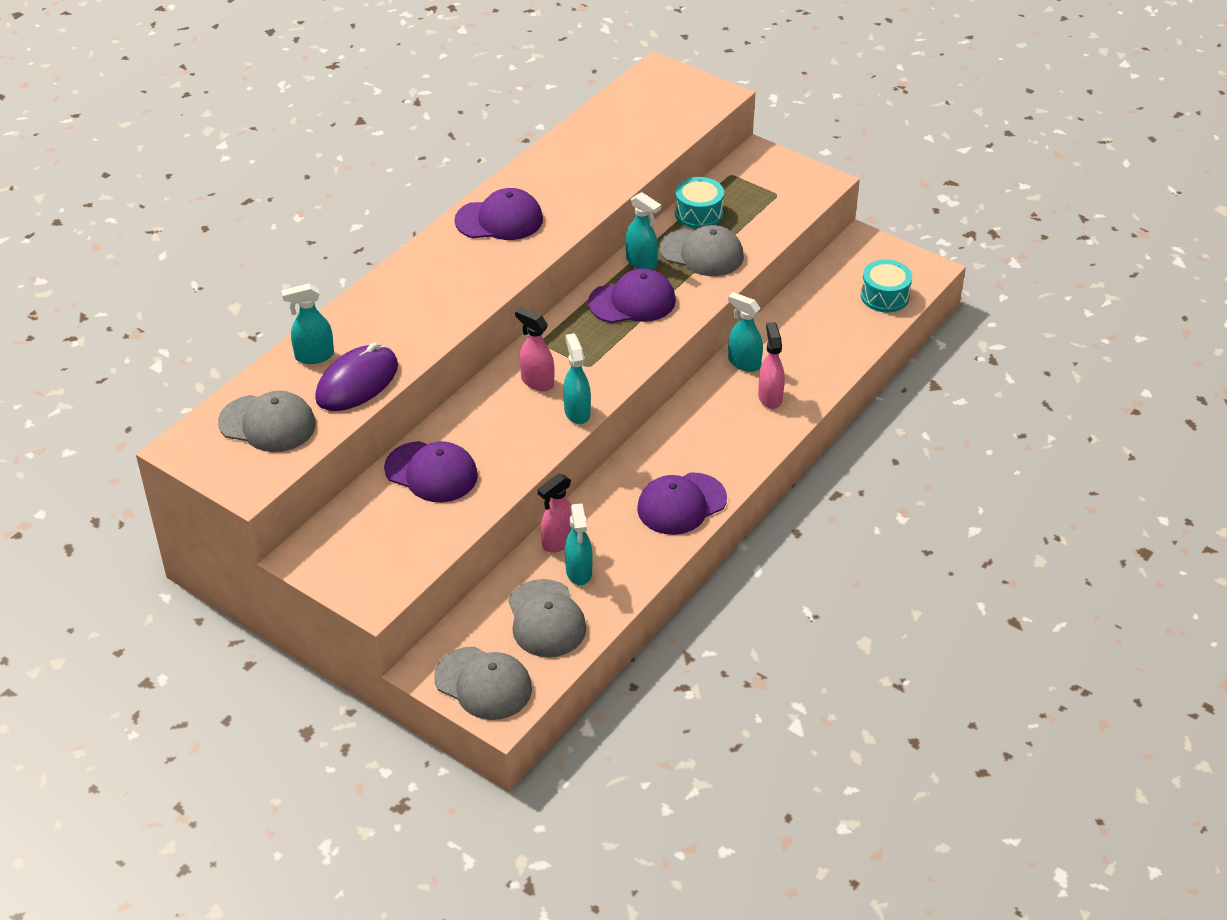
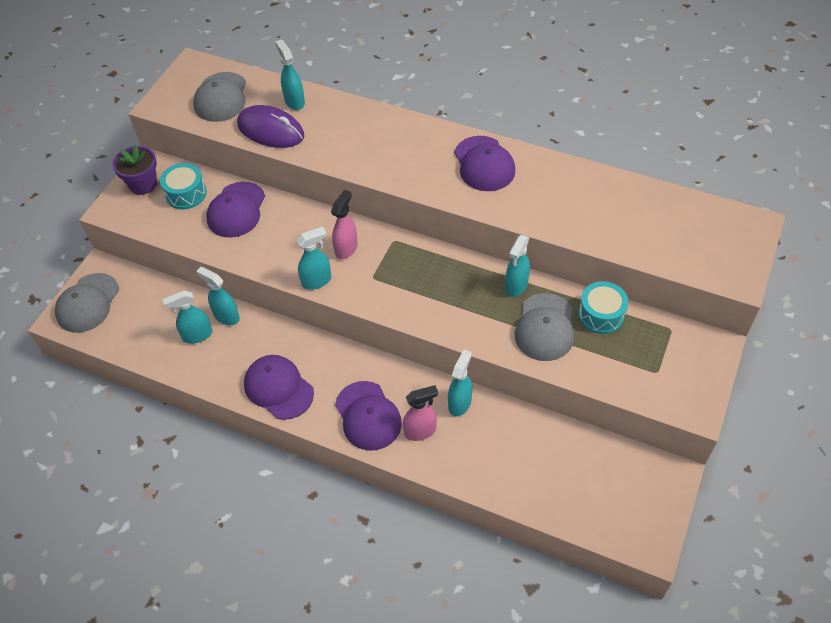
camera: 80 degrees right, 10 degrees up
(339, 563) = (143, 184): none -> purple flower pot
(546, 619) = (149, 325): grey cap -> none
(558, 542) = (226, 316): pink spray bottle -> turquoise spray bottle
(632, 301) = (462, 290): purple cap -> purple cap (368, 416)
(885, 296) = (593, 508): turquoise drum -> turquoise drum (186, 194)

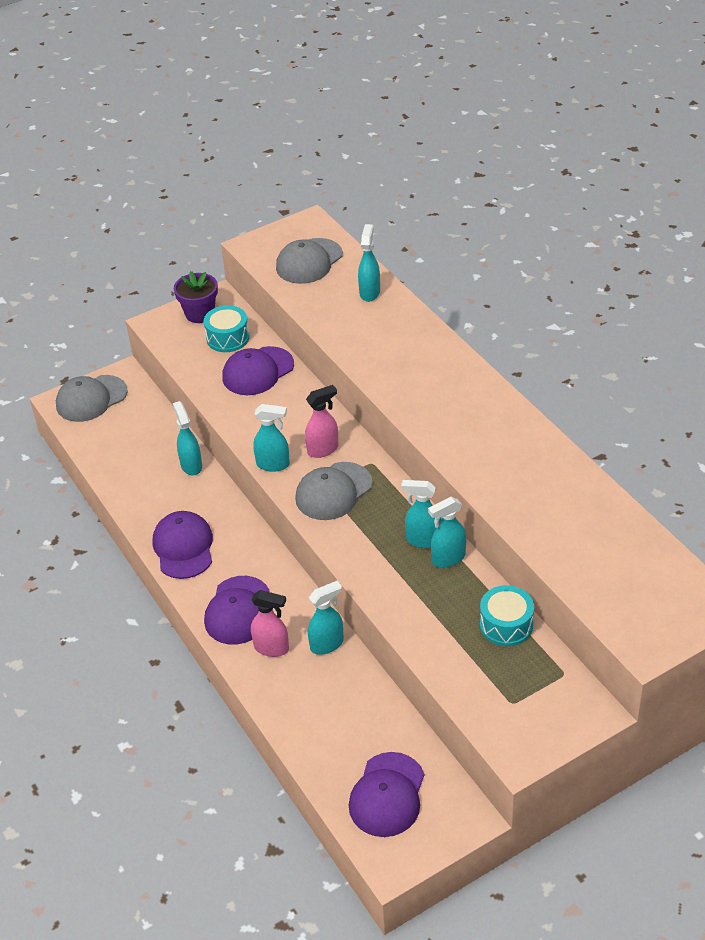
camera: 35 degrees right, 10 degrees down
(197, 335) = (154, 469): turquoise spray bottle -> turquoise spray bottle (423, 540)
(271, 130) = (326, 309): purple mouse -> none
(484, 164) = (493, 425): purple cap -> purple cap (387, 795)
(545, 327) = (441, 608): grey cap -> grey cap (333, 491)

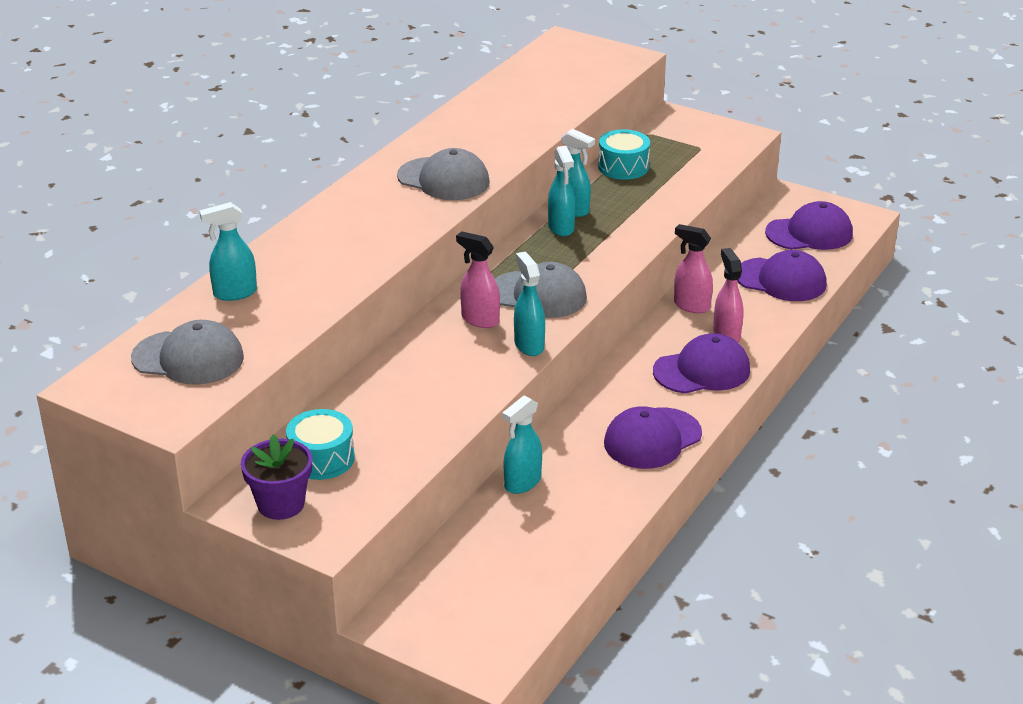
camera: 120 degrees left, 10 degrees down
(91, 399) = (459, 632): grey cap -> grey cap (443, 179)
(258, 371) = (375, 409): purple cap -> purple cap (781, 280)
(327, 644) = (691, 306): turquoise spray bottle -> pink spray bottle

